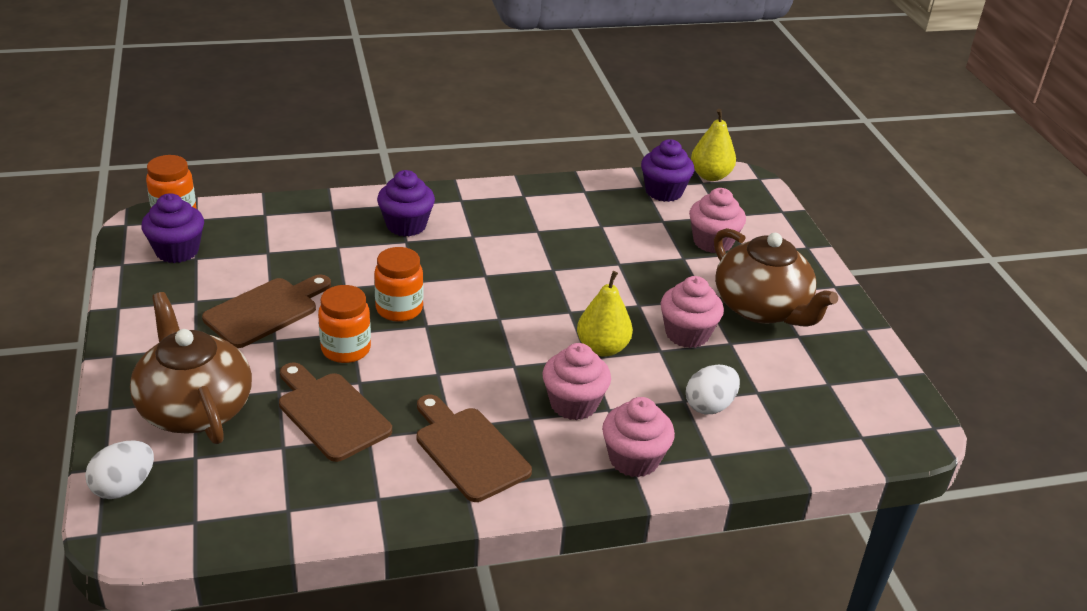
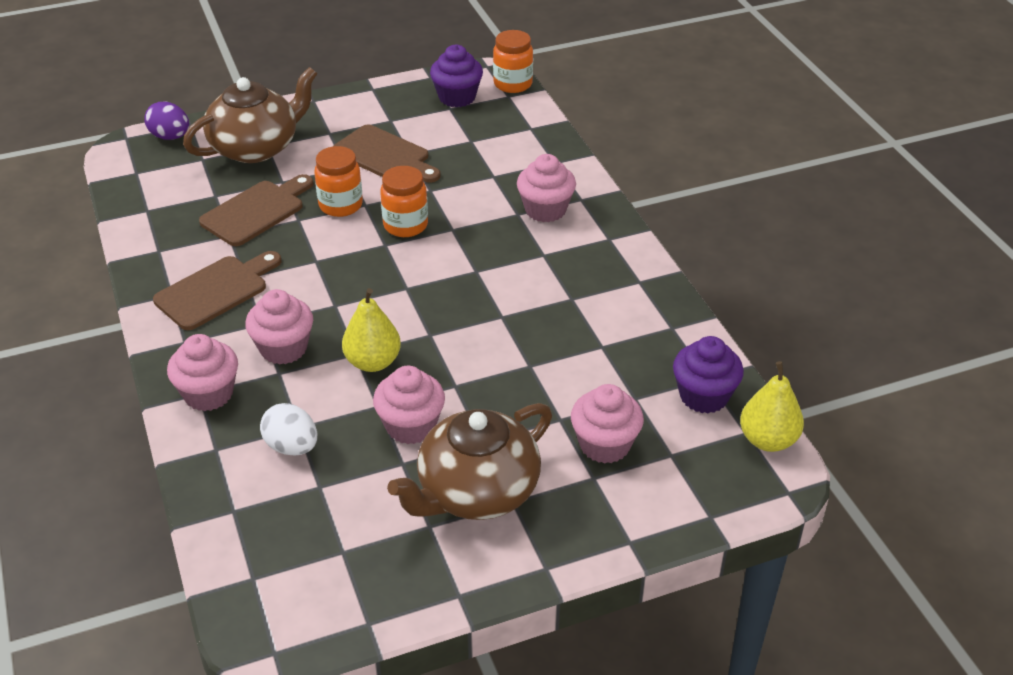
camera: 85 degrees right, 5 degrees up
(124, 487) = (170, 137): white egg -> purple egg
(406, 225) = (545, 210): purple cupcake -> pink cupcake

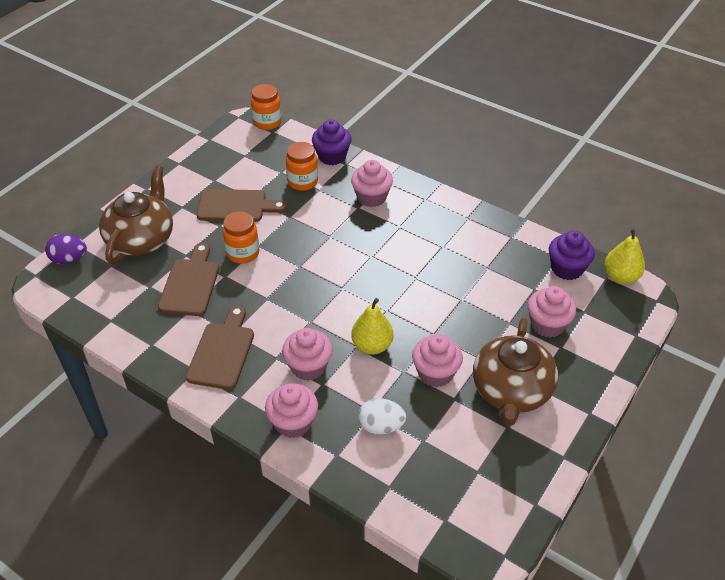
camera: 35 degrees left, 5 degrees up
(405, 225) = (298, 247): orange jar -> orange jar (302, 182)
(457, 97) = (241, 146): purple cupcake -> purple cupcake (332, 156)

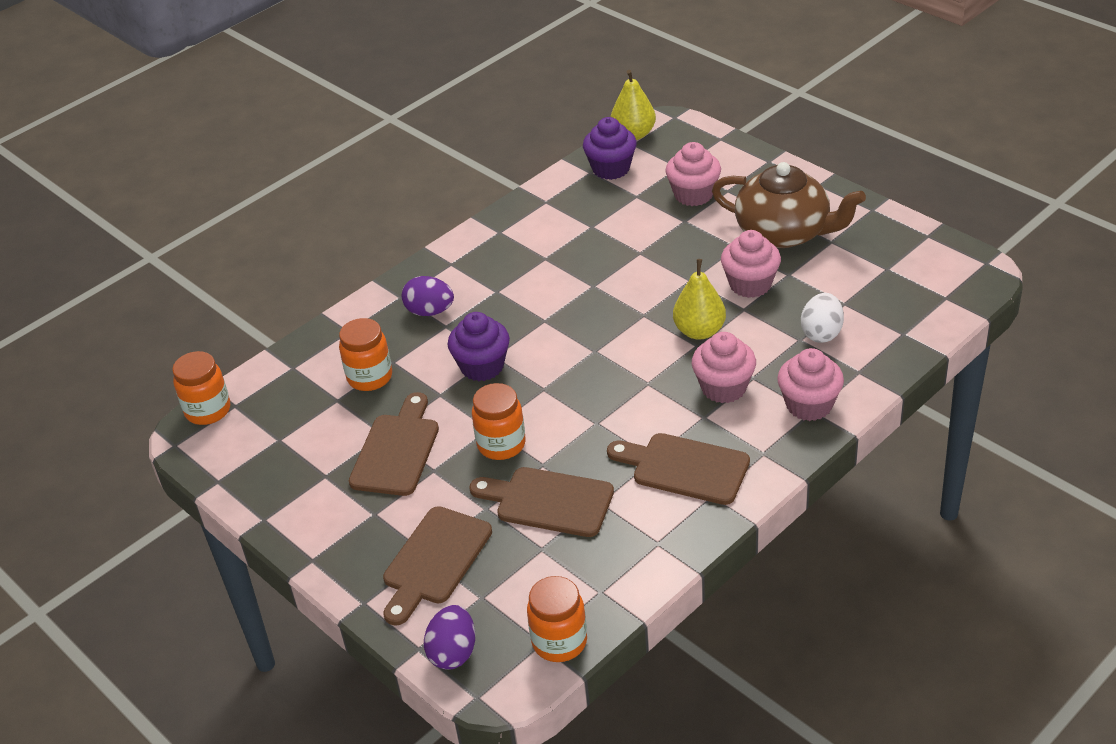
camera: 75 degrees left, 5 degrees down
(71, 306) = (559, 642): none -> orange jar
(142, 239) = (434, 561): brown teapot -> brown cutting board
(332, 156) = (324, 344): purple cupcake -> purple cupcake (482, 366)
(371, 197) = (429, 311): pink cupcake -> purple egg

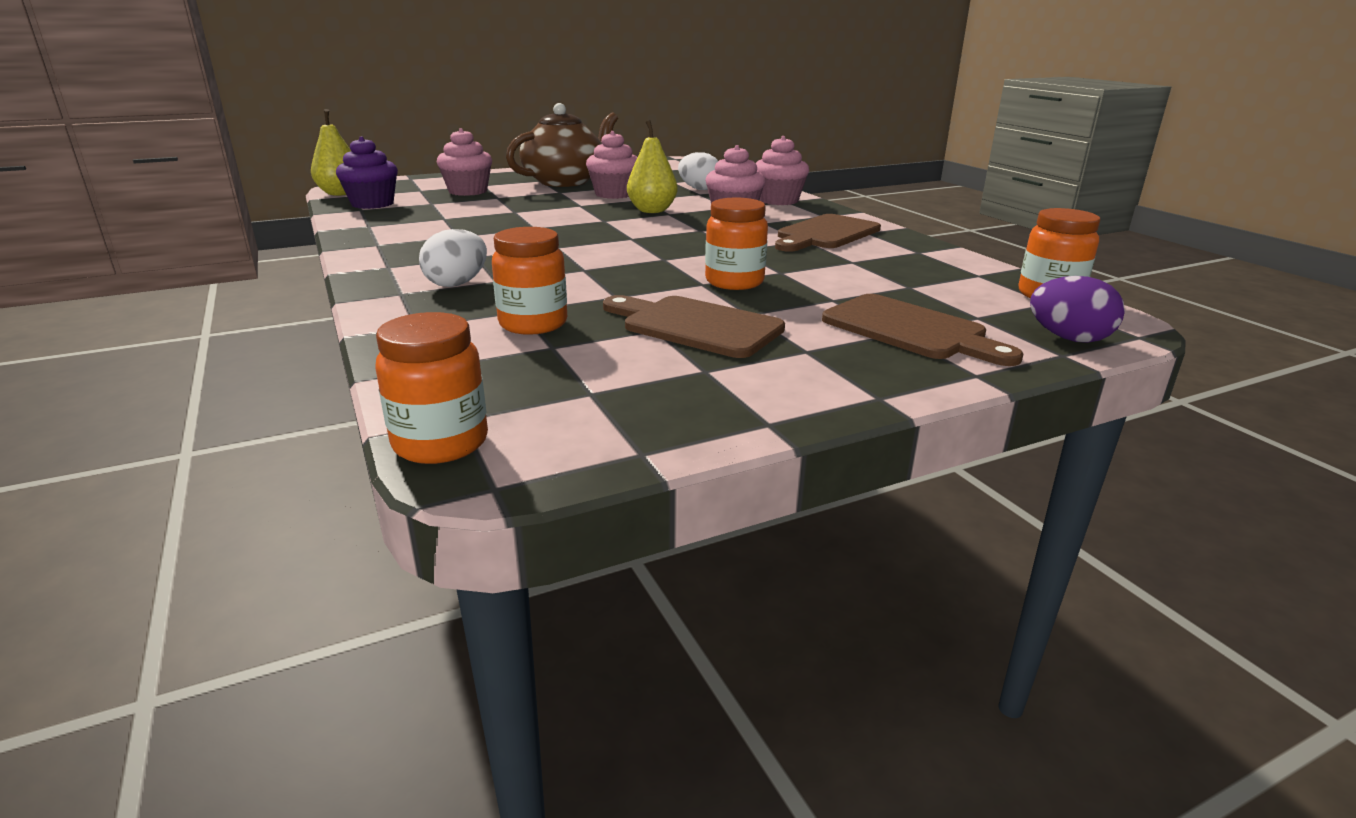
camera: 75 degrees left, 15 degrees down
(429, 311) = (457, 283): purple egg -> white egg
(482, 366) = (594, 274): purple cupcake -> none
(548, 501) = (839, 276): brown cutting board -> none

